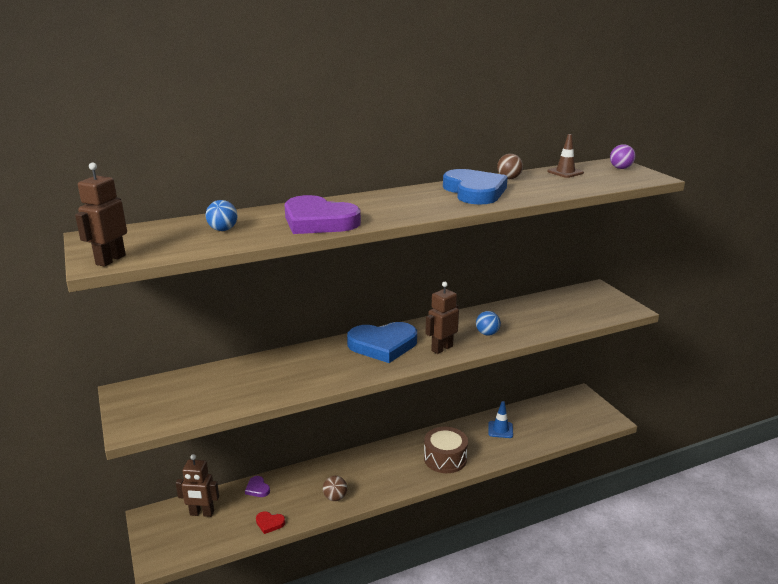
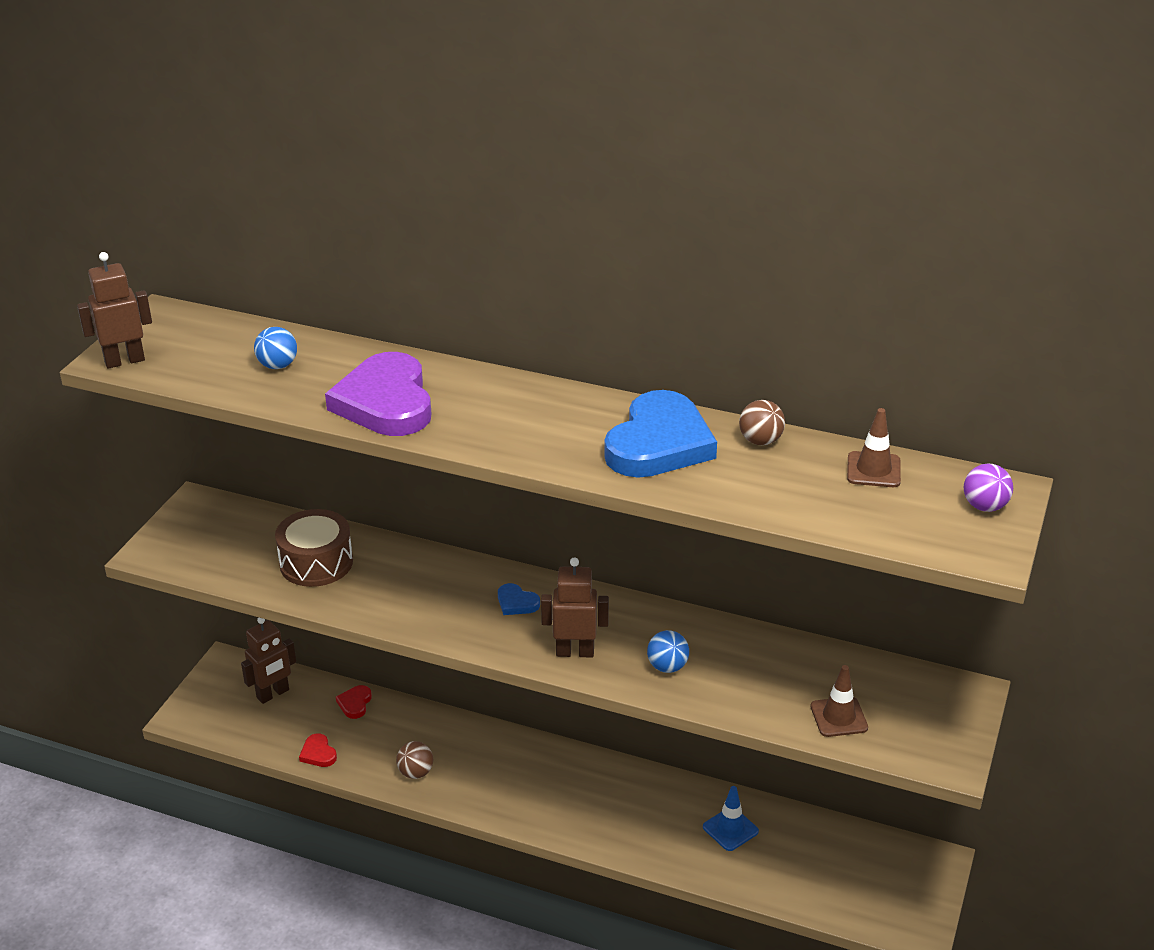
camera: 45 degrees right, 10 degrees up
(202, 513) = (273, 694): brown robot -> brown robot turned 90 degrees counterclockwise
(257, 488) = (355, 703): purple heart -> red heart
(383, 345) = (516, 603): blue heart -> blue heart, size x0.42
(445, 458) = (601, 816): brown drum -> brown drum (316, 563)
(574, 316) = (839, 717): none -> brown traffic cone

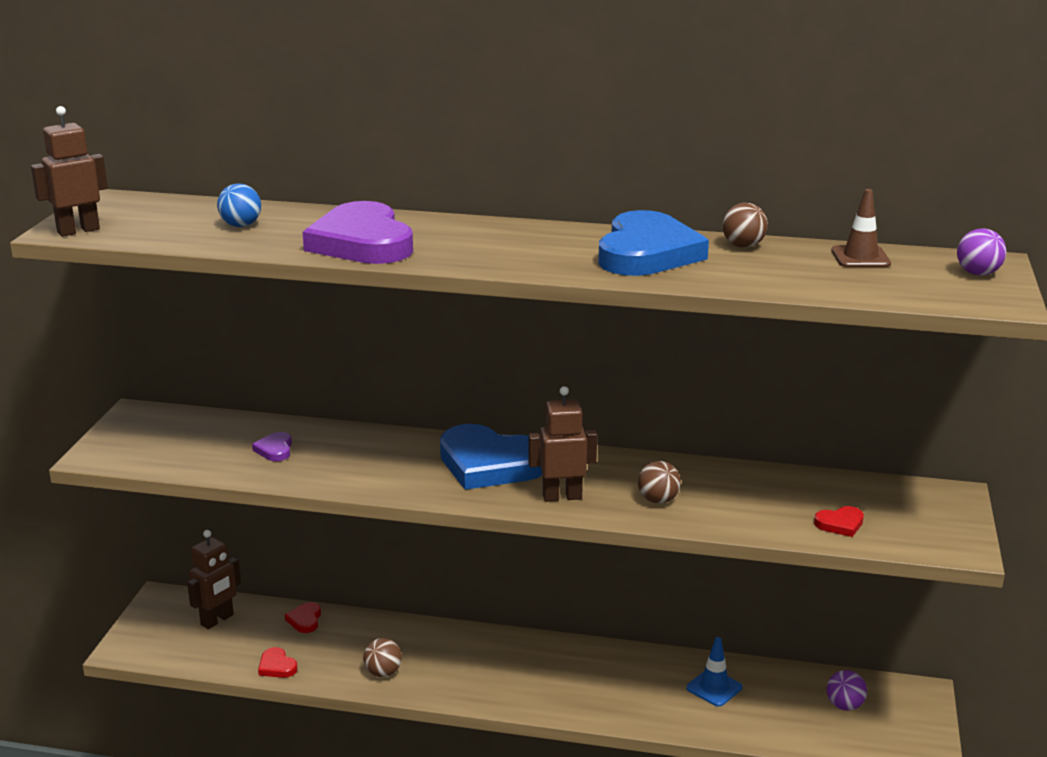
camera: 10 degrees left, 10 degrees down
(316, 563) = (275, 449): brown drum -> purple heart
(516, 603) = (490, 464): blue heart -> blue heart, size x2.40
(667, 667) = (658, 500): blue ball -> brown ball
(839, 717) = (840, 524): brown traffic cone -> red heart
(854, 866) = (844, 705): none -> purple ball

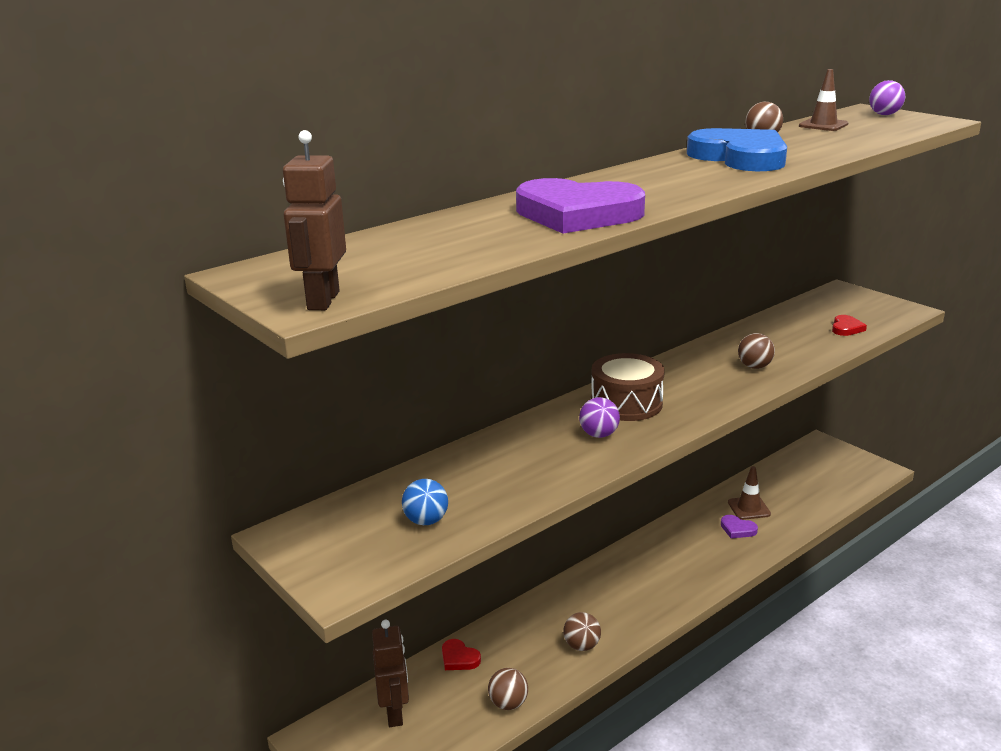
camera: 50 degrees left, 0 degrees up
(241, 225) = (448, 240): blue ball -> blue ball (426, 521)
(275, 449) = (473, 484): purple heart -> purple heart (737, 529)
(277, 666) = (508, 703): red heart -> brown ball
(490, 464) = (626, 403): blue heart -> brown drum
(562, 496) = (711, 395): brown robot -> none
(714, 688) = (749, 508): blue traffic cone -> brown traffic cone
(844, 705) = (810, 473): purple ball -> purple ball (599, 435)

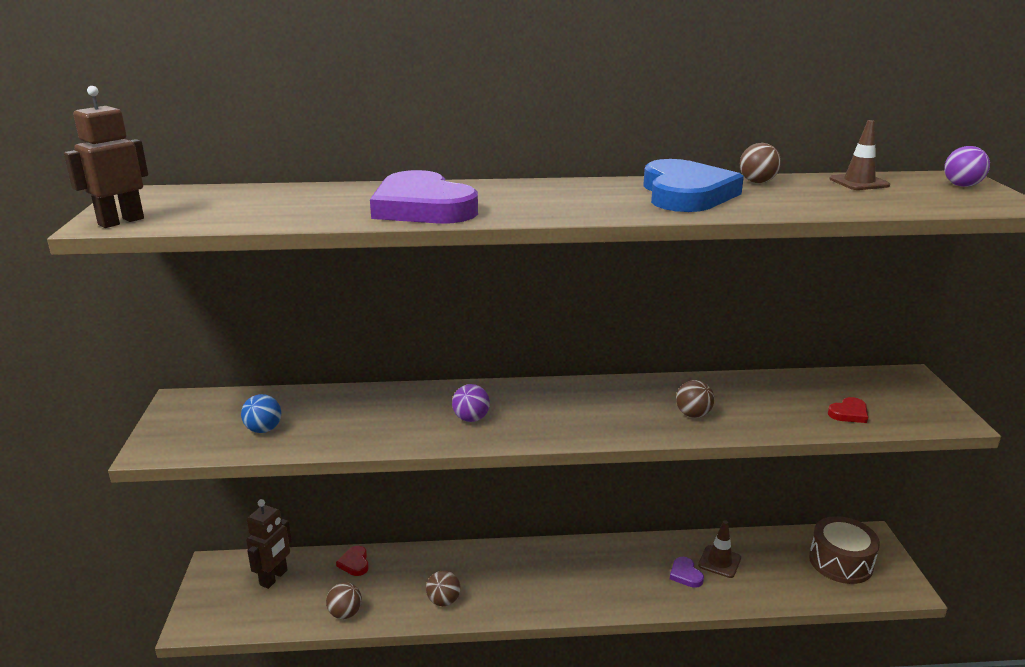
camera: 35 degrees right, 0 degrees up
(626, 403) = (532, 403): brown drum -> brown drum (840, 562)

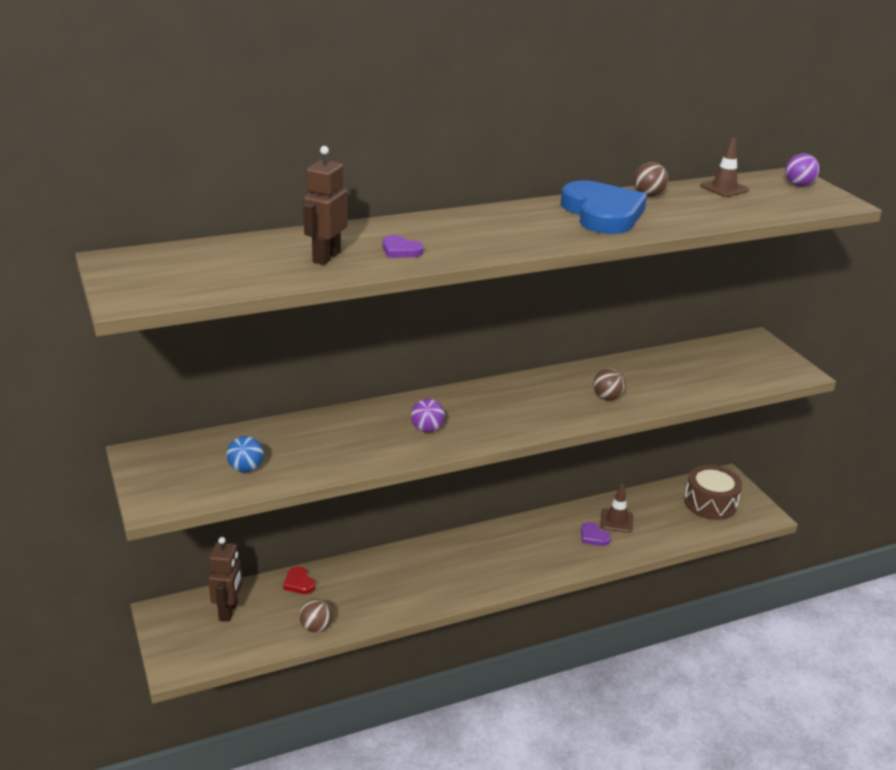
camera: 20 degrees left, 5 degrees up
(121, 221) = (143, 295): brown robot -> brown robot (326, 257)
(422, 207) = (400, 250): purple heart -> purple heart, size x0.42
(443, 601) = (399, 599): brown ball -> none
(849, 413) = (724, 378): red heart -> none

